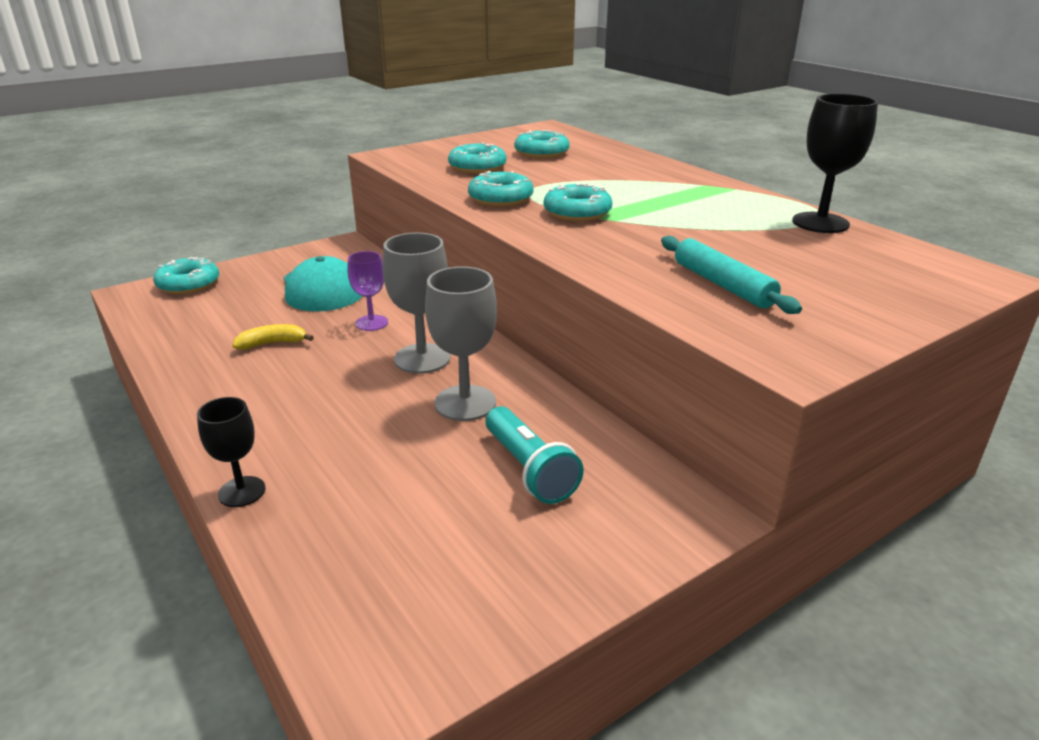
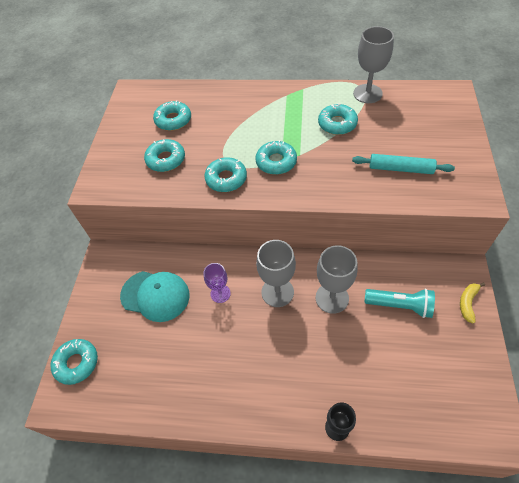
camera: 45 degrees left, 25 degrees up
(272, 343) = (201, 351): yellow banana -> yellow banana (467, 303)
(718, 223) = (337, 124): none -> turquoise donut
(820, 223) = (367, 93): black goblet -> grey goblet

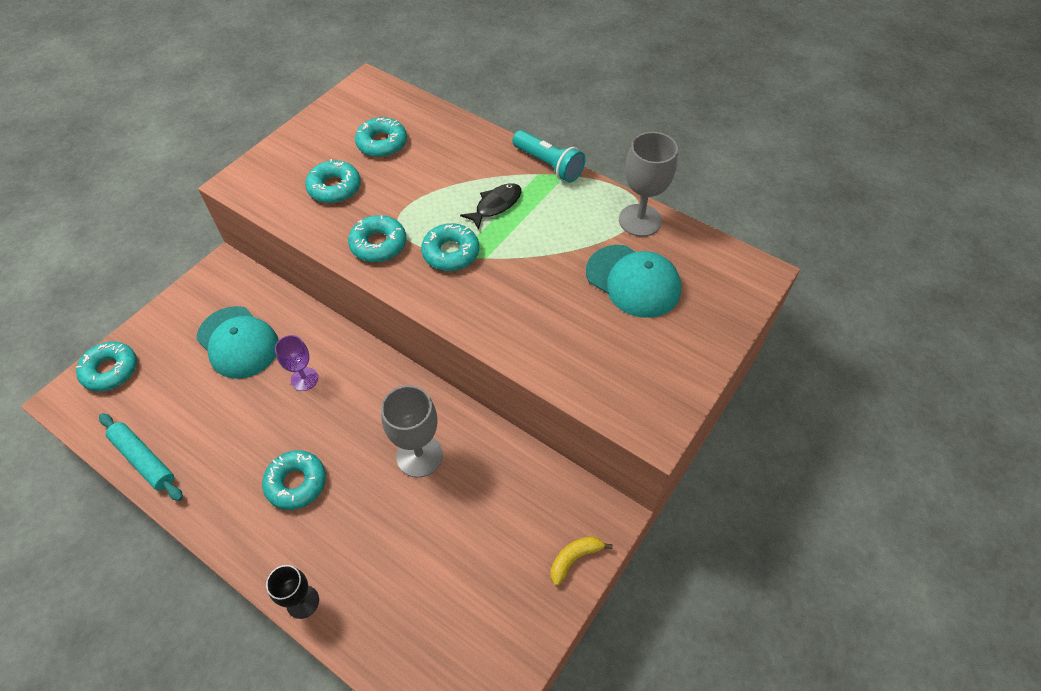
camera: 25 degrees right, 0 degrees up
(277, 292) = (366, 413): grey goblet -> none
(278, 123) = (496, 205): none -> black fish
(337, 124) = (565, 241): turquoise donut -> turquoise donut (296, 483)
(394, 127) = (633, 281): none -> turquoise cap
(400, 169) = (589, 339): turquoise rolling pin -> turquoise rolling pin (143, 460)
(400, 305) = (489, 511): turquoise flashlight -> turquoise flashlight (548, 165)

